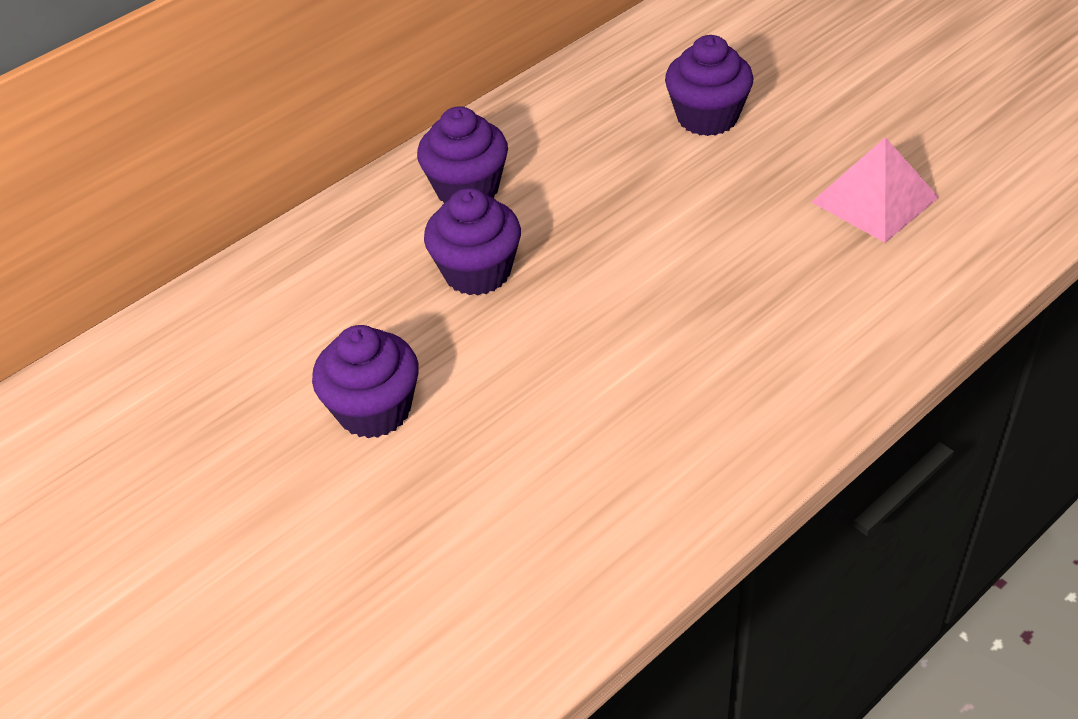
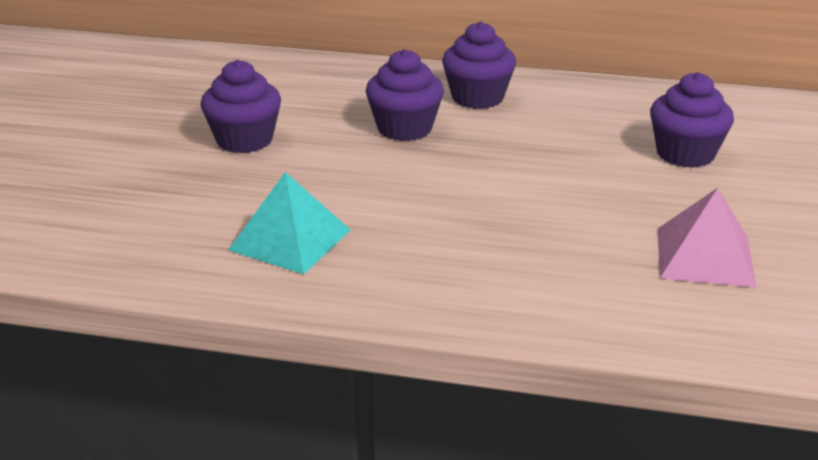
camera: 50 degrees right, 15 degrees down
(621, 459) = (290, 240): none -> turquoise pyramid

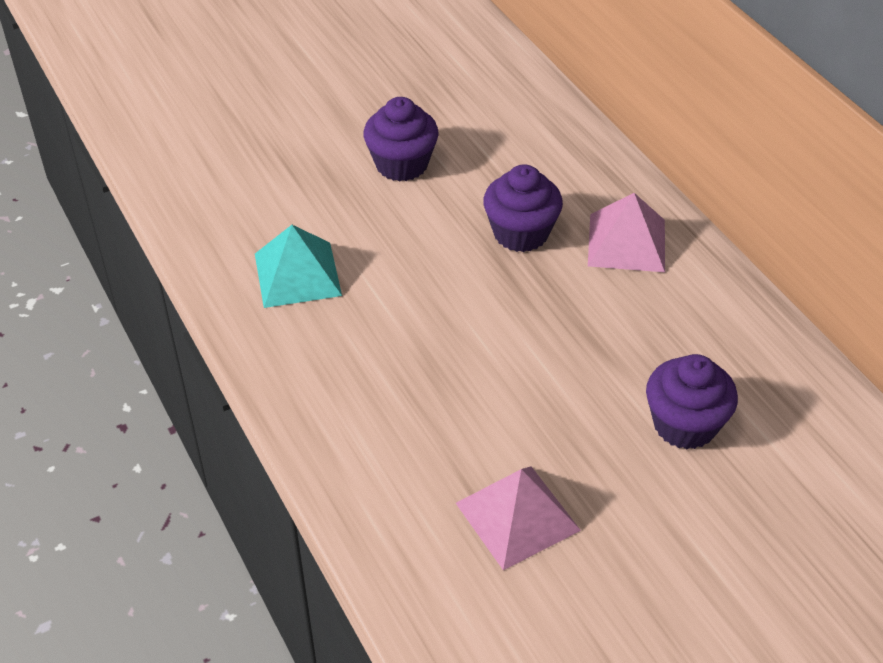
camera: 50 degrees right, 15 degrees up
(477, 97) = (626, 242): purple cupcake -> pink pyramid

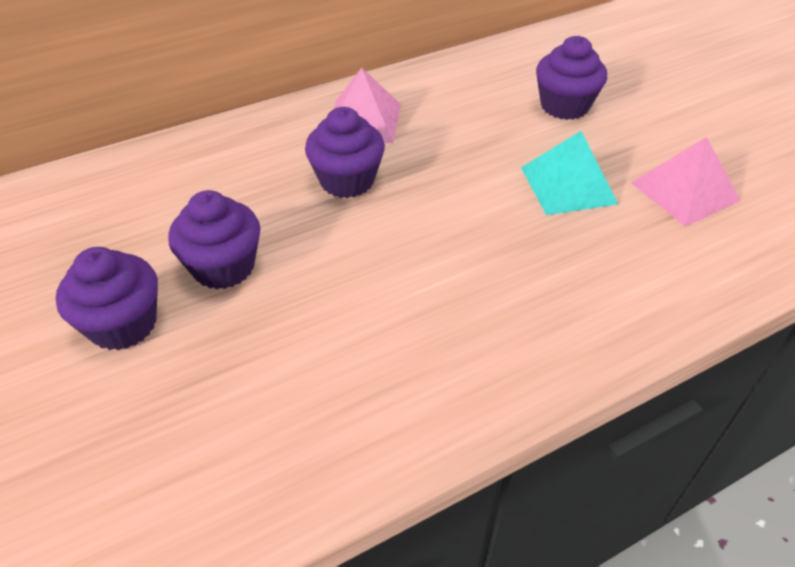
camera: 90 degrees left, 0 degrees up
(297, 274) = (406, 355): turquoise pyramid -> turquoise pyramid (568, 185)
(342, 120) = (123, 324): none -> purple cupcake

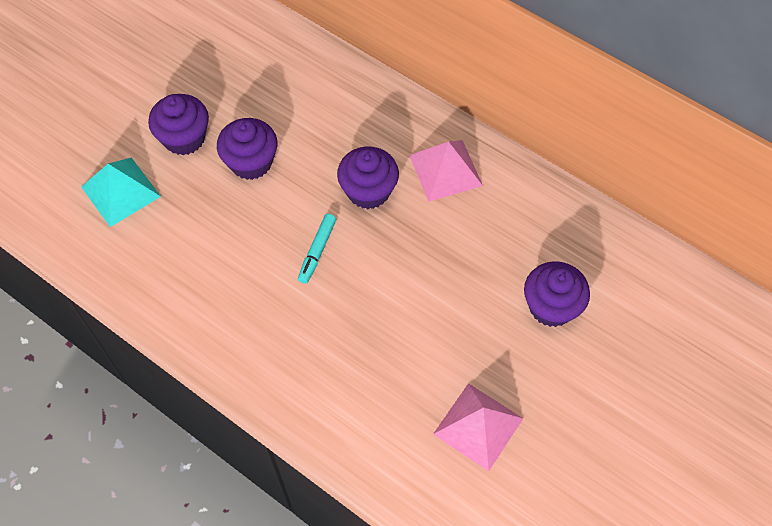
camera: 65 degrees right, 15 degrees up
(399, 245) = (317, 251): none -> turquoise marker
(568, 185) = (440, 338): turquoise pyramid -> turquoise pyramid (120, 191)

